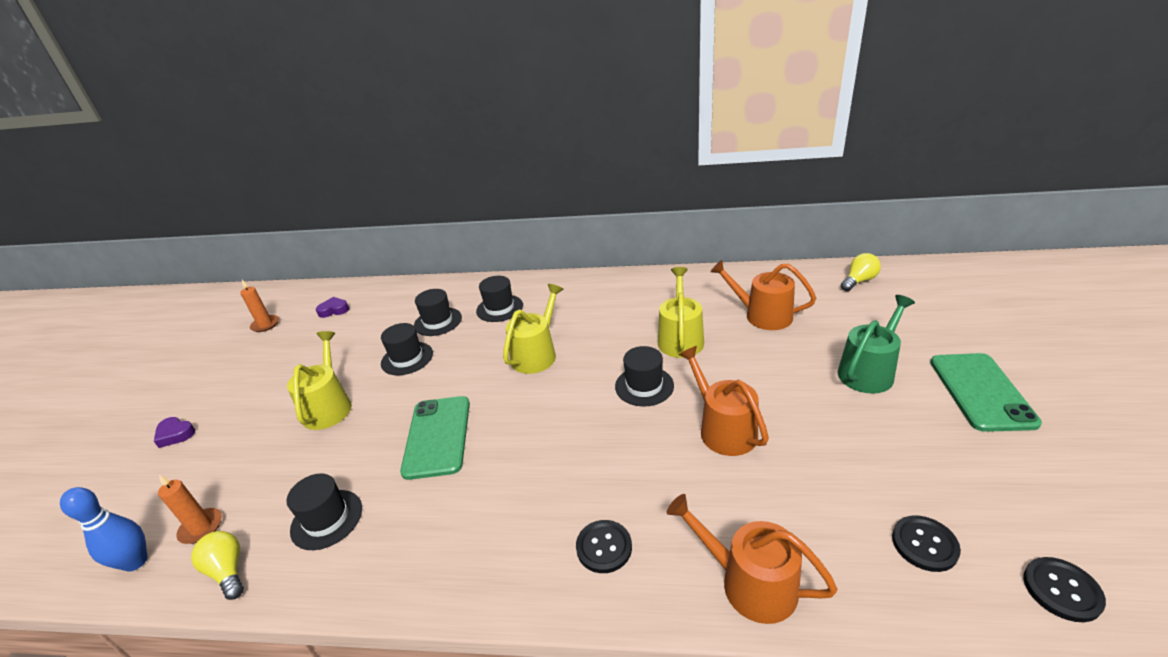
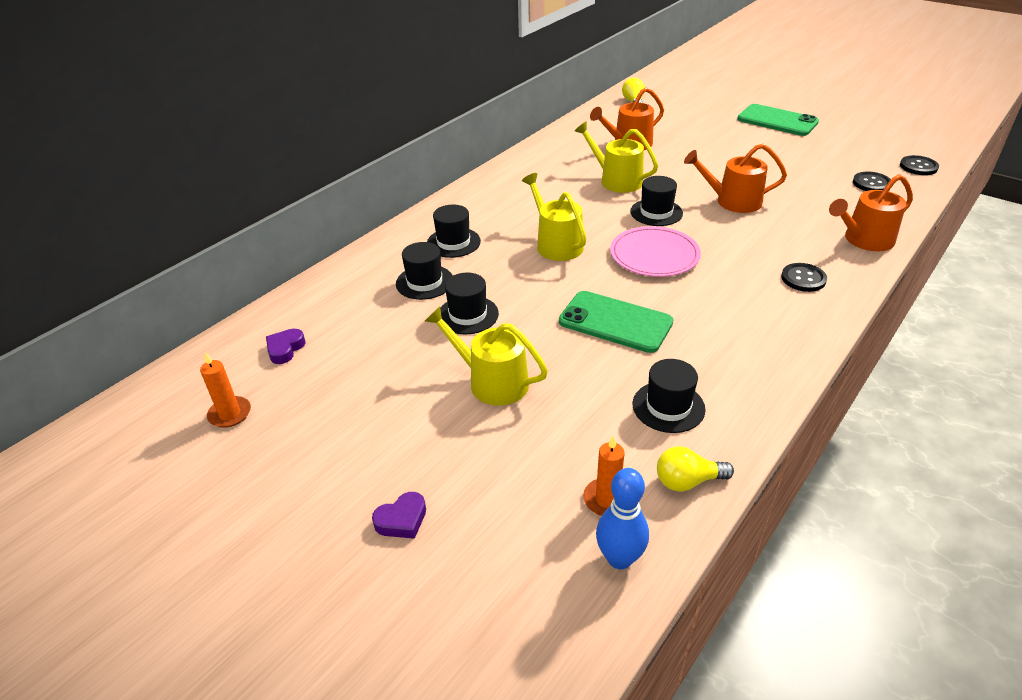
camera: 60 degrees left, 5 degrees up
(564, 416) = (654, 255): none -> pink plate
(868, 371) = (728, 139): green watering can -> none

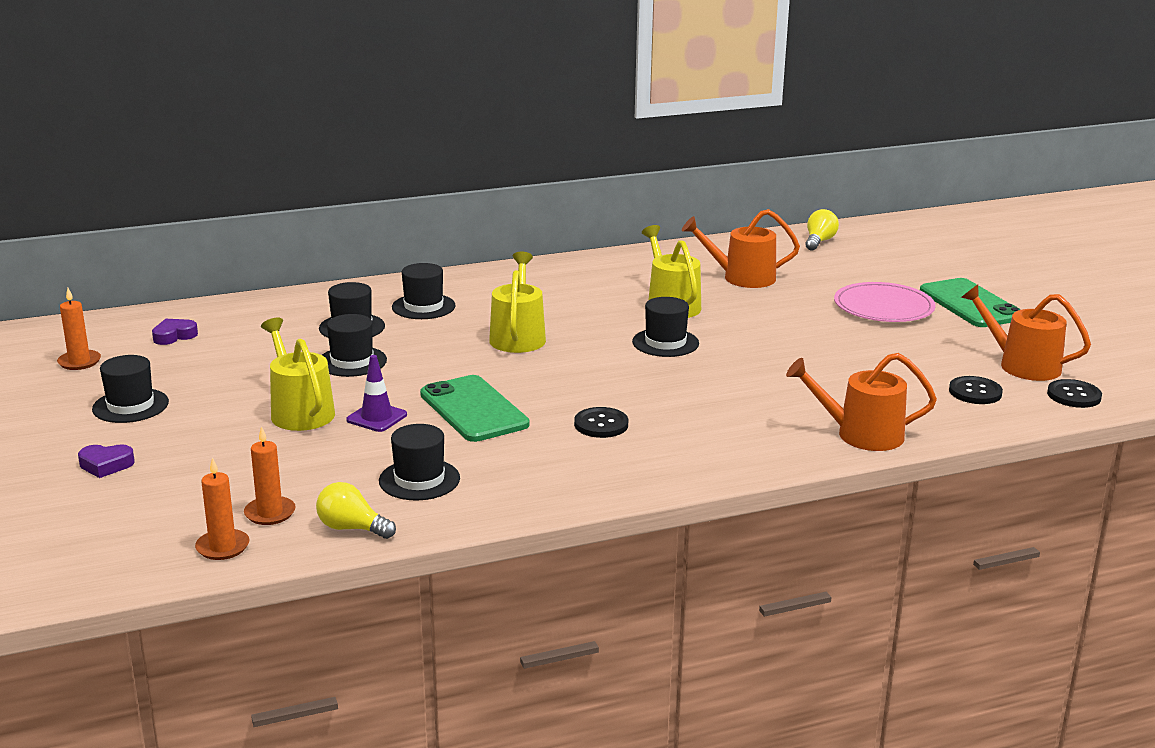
camera: 30 degrees right, 15 degrees down
(340, 441) = (130, 406): none -> black hat
(558, 361) = (377, 417): none -> purple traffic cone
(619, 558) = (223, 547): blue bowling pin -> orange candle
(654, 255) = (601, 374): pink plate -> pink plate (883, 307)
(733, 201) = (769, 358): orange watering can -> orange watering can (1022, 365)
(803, 279) = (725, 441): black button -> black button (601, 424)

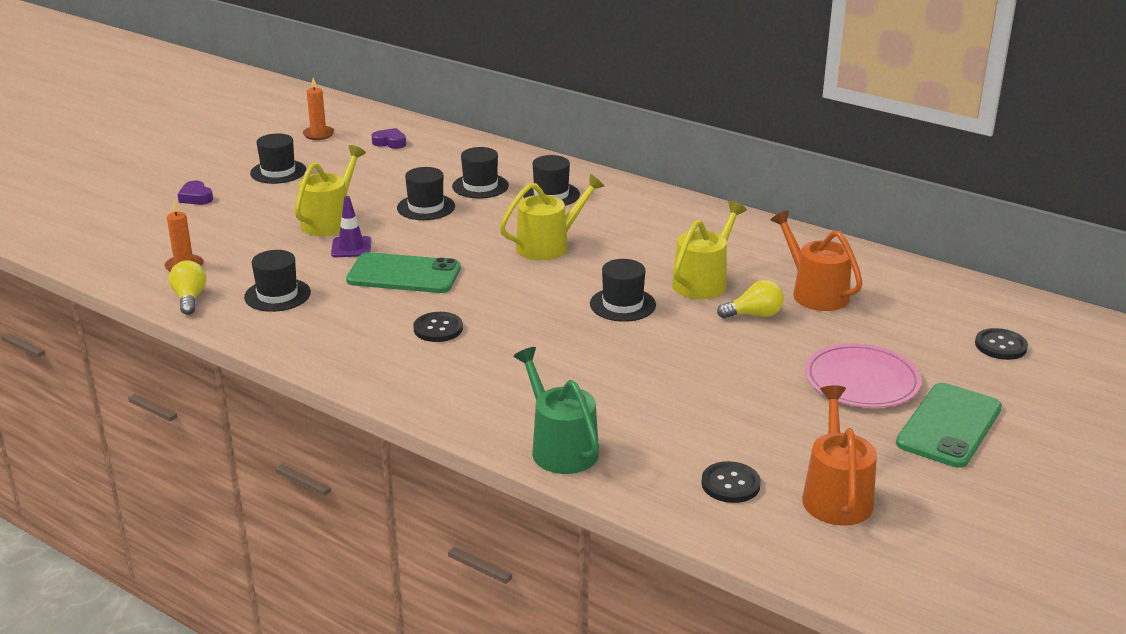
camera: 55 degrees right, 5 degrees up
(223, 547) = (130, 270): orange candle -> none
(473, 409) = (404, 274): green phone -> green phone turned 75 degrees clockwise
(819, 241) = (971, 301): yellow light bulb -> yellow light bulb (754, 315)
(861, 434) = (560, 448): orange watering can -> green watering can
(1074, 395) = (803, 546): black button -> black button (1000, 346)

